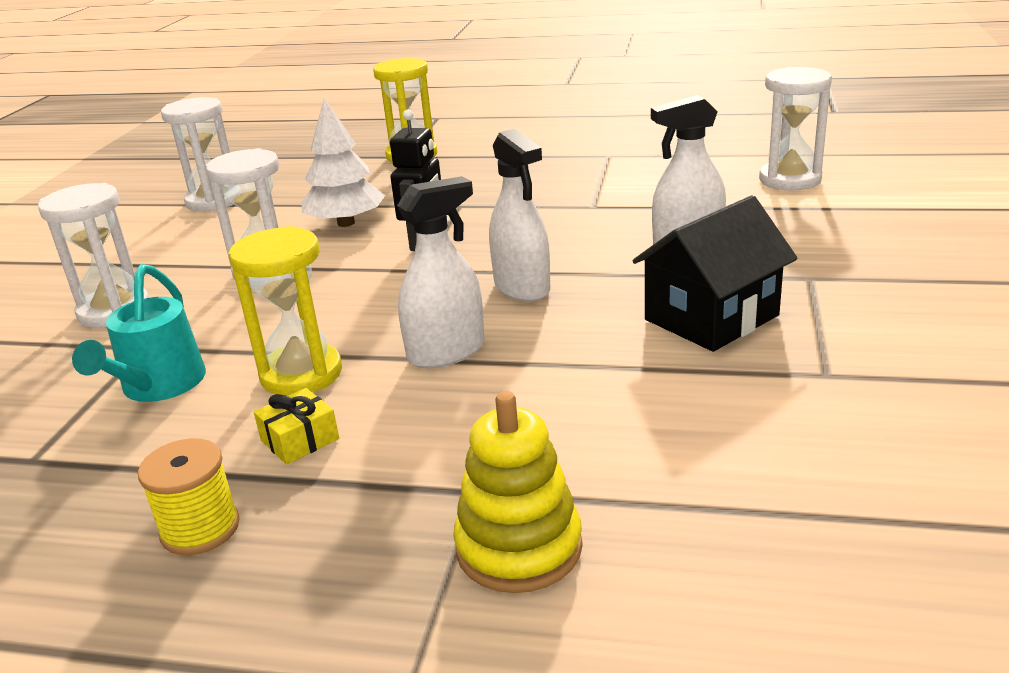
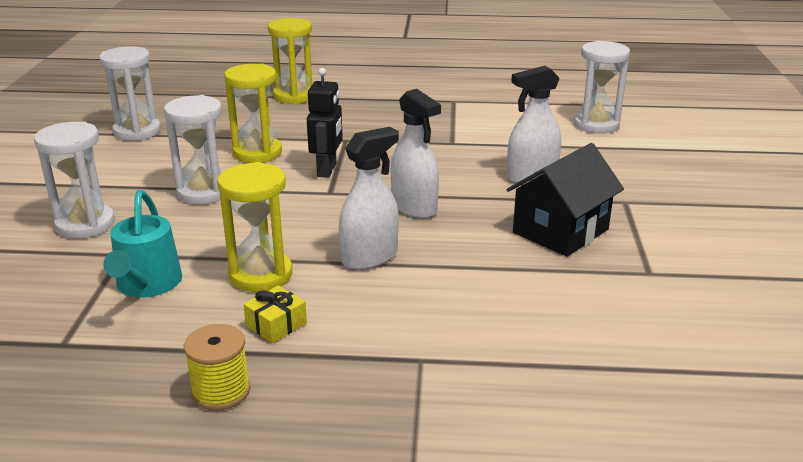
camera: 10 degrees left, 0 degrees up
(346, 223) = (257, 153): white tree -> yellow hourglass
(519, 547) = (462, 397): yellow stacking toy -> none

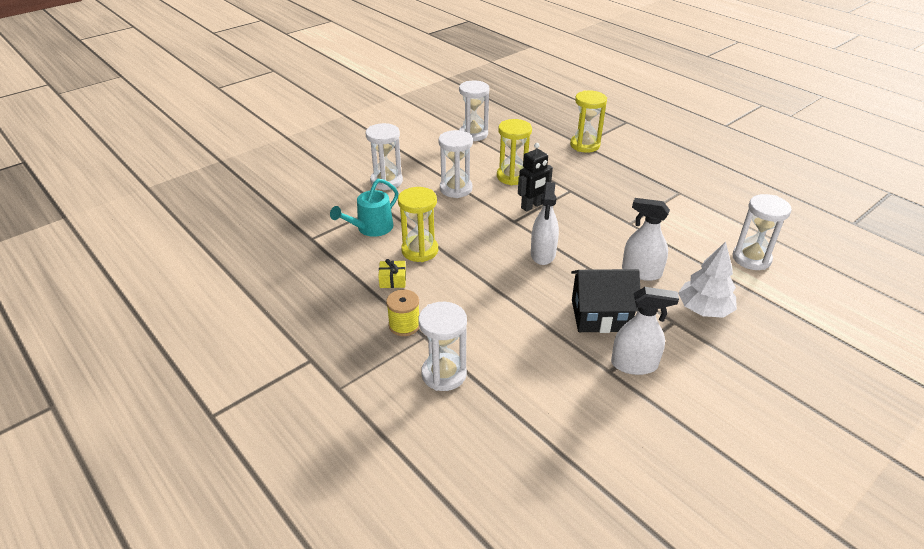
camera: 45 degrees right, 10 degrees up
(221, 391) = (334, 297): yellow spool -> yellow spool (404, 325)
(369, 257) = (479, 270): white spray bottle -> white spray bottle (634, 364)
(509, 383) = (444, 374): none -> white hourglass
(630, 179) = (704, 309): none -> white tree

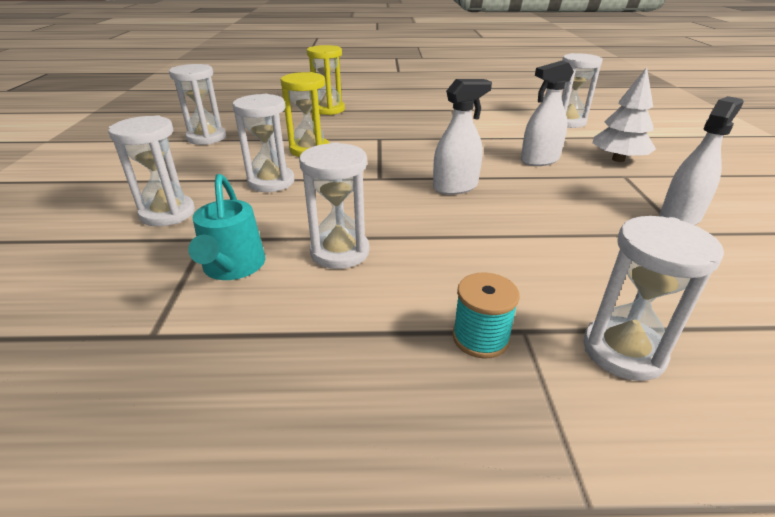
camera: 50 degrees left, 5 degrees down
(393, 280) = (368, 301): yellow gift -> none
(404, 325) = (480, 338): yellow spool -> turquoise spool
(420, 250) = (340, 252): yellow hourglass -> white hourglass
(532, 206) = (372, 161): black robot -> none
(543, 254) = (455, 187): white spray bottle -> white spray bottle turned 75 degrees counterclockwise
(600, 315) = (587, 201): black house -> none

